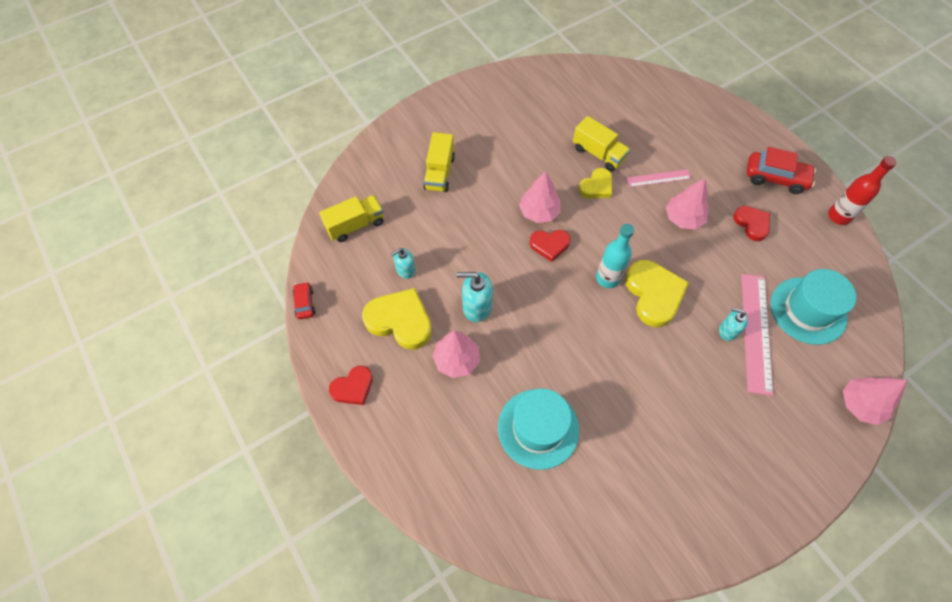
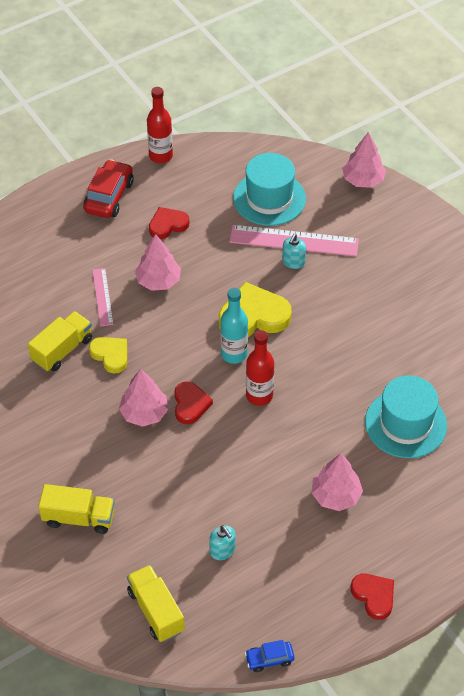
camera: 90 degrees left, 10 degrees down
(305, 303) = (269, 659): red car -> blue car
(400, 321) = (290, 553): yellow heart -> none
(476, 307) = (271, 477): turquoise soap dispenser -> none
(563, 298) = (259, 396): none -> red bottle

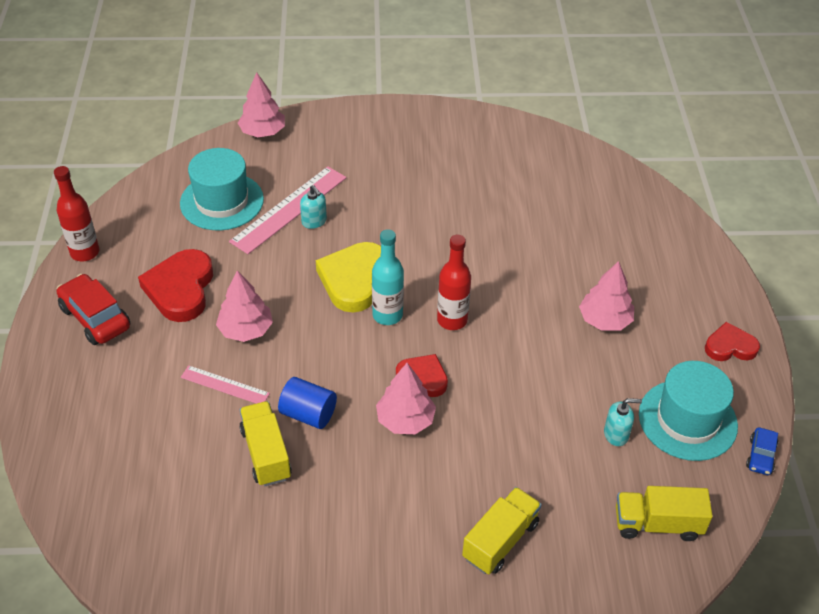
camera: 60 degrees left, 5 degrees down
(110, 355) = (308, 414): yellow heart -> blue cylinder
(168, 225) = (180, 289): red heart -> red heart, size x1.67
(405, 424) = (557, 236): turquoise hat -> turquoise hat (687, 420)

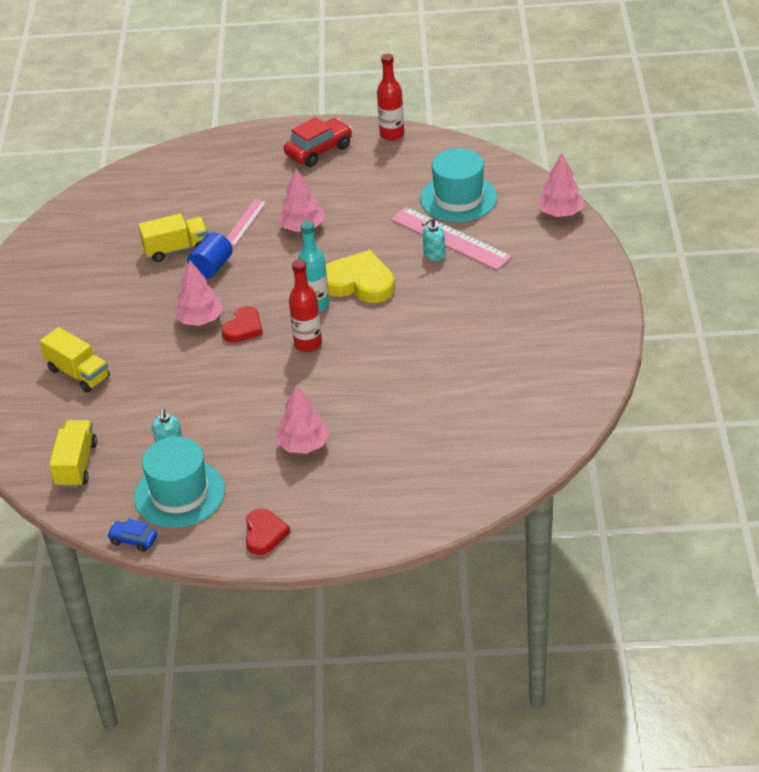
camera: 95 degrees right, 5 degrees down
(180, 289) = (349, 188): red heart -> none

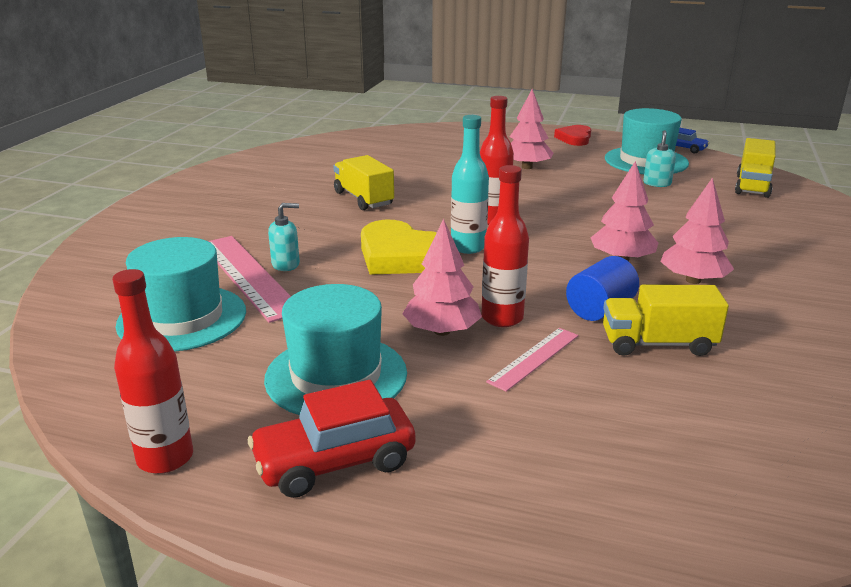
camera: 165 degrees left, 15 degrees down
(78, 373) = (777, 241): yellow truck -> yellow truck (363, 199)
(243, 328) = (565, 243): red heart -> none
(270, 245) = (502, 318): none -> red bottle
(344, 187) = (336, 376): none -> turquoise hat
(560, 212) = (81, 273): pink tree -> pink tree (693, 280)

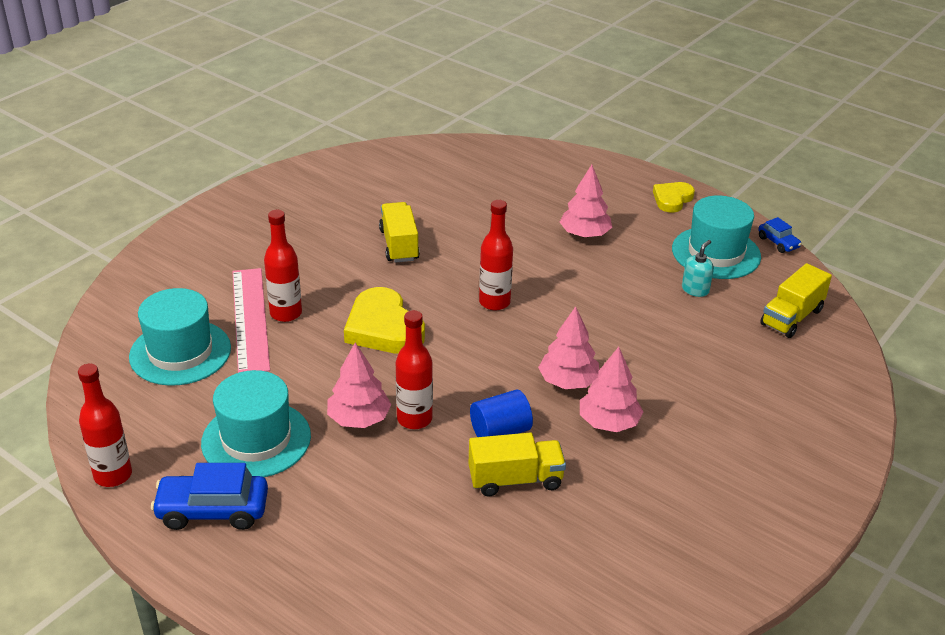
camera: 20 degrees right, 10 degrees up
(286, 264) = (286, 313): turquoise soap dispenser -> red bottle
(334, 461) = (213, 510): red car -> blue car
(468, 247) = (446, 331): turquoise bottle -> none
(534, 358) = (408, 465): pink ruler -> none
(574, 138) = (672, 199): red heart -> yellow heart
(658, 344) = (515, 479): yellow truck -> yellow truck turned 150 degrees clockwise

